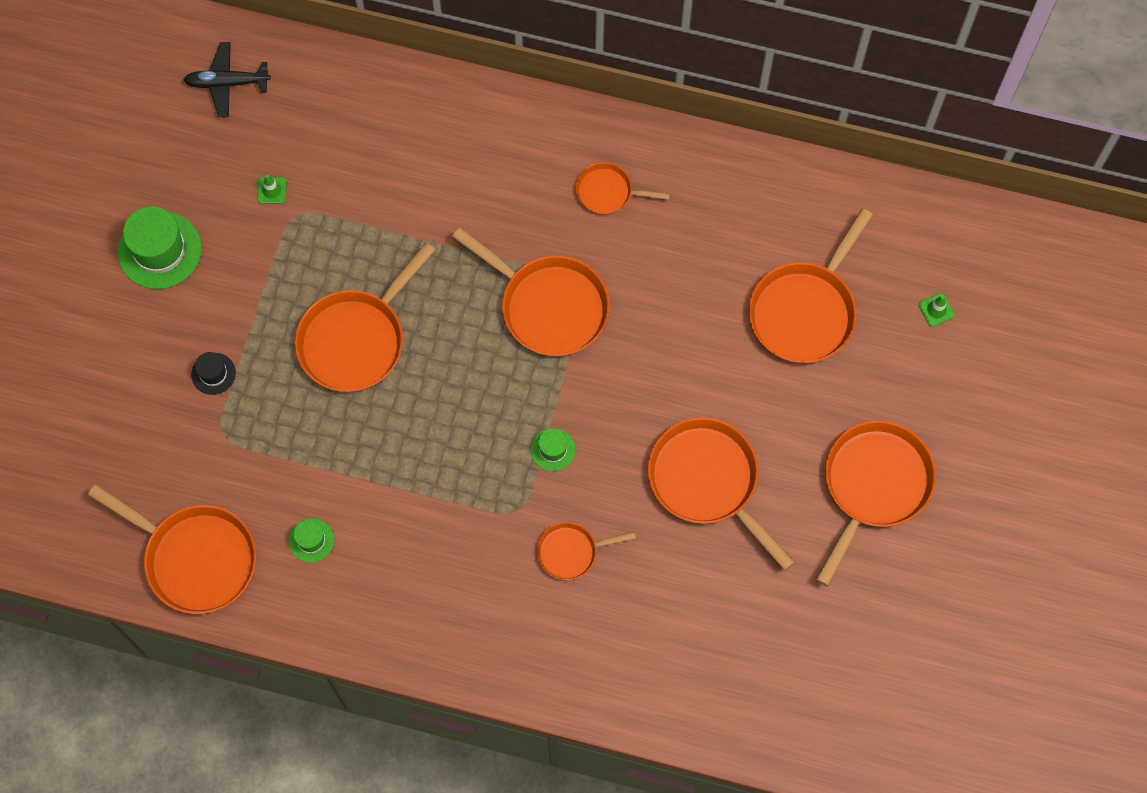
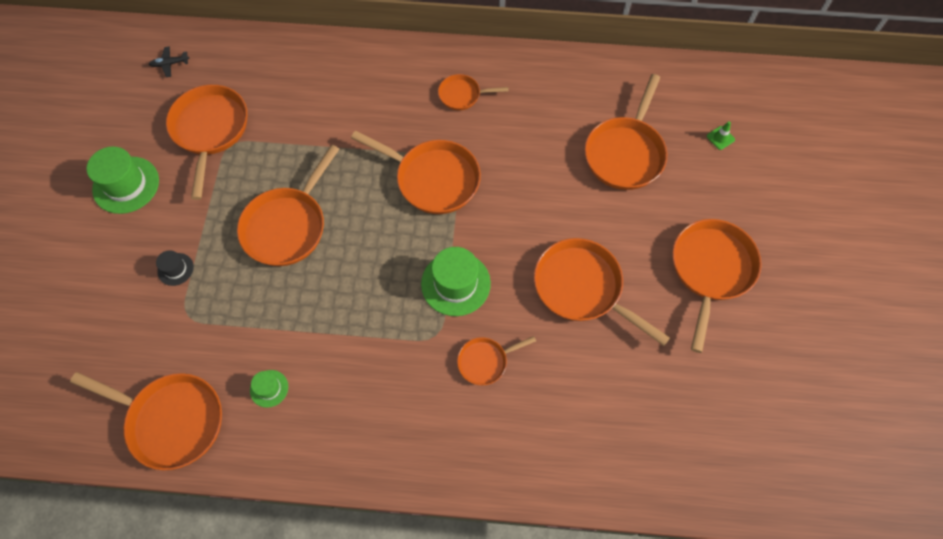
camera: 10 degrees left, 5 degrees down
(227, 83) = (170, 64): black plane -> black plane, size x0.62
(272, 190) = (210, 130): green traffic cone -> orange pan
(553, 450) = (455, 283): green hat -> green hat, size x1.93

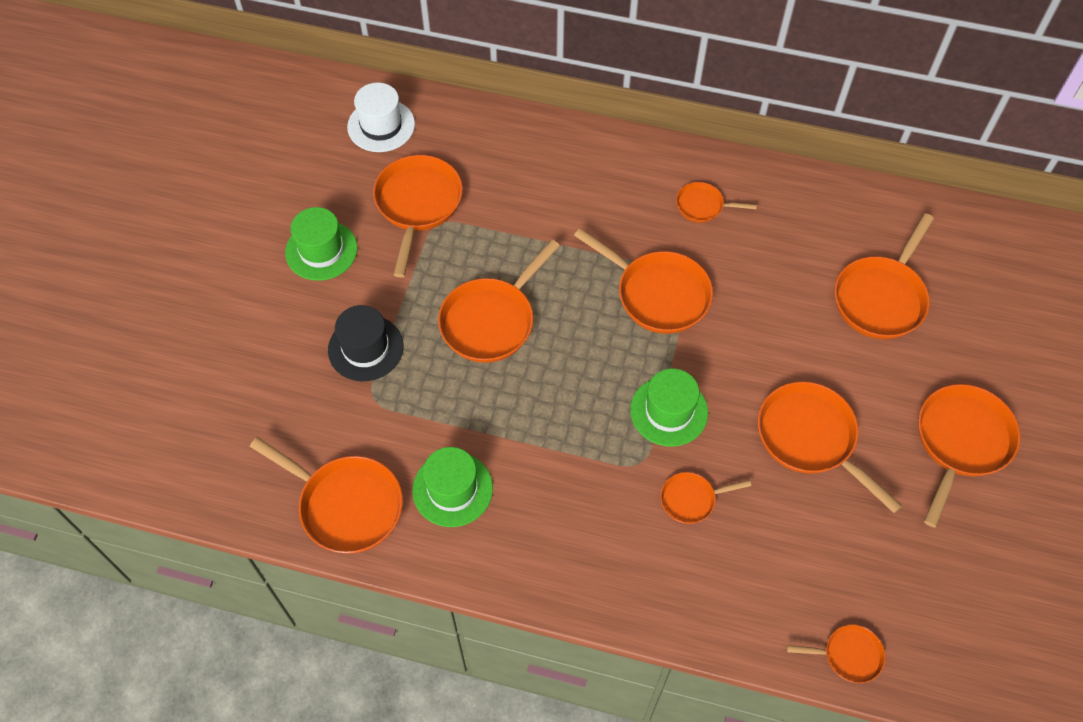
camera: 10 degrees right, 5 degrees down
(170, 64) = (381, 126): black plane -> white hat
(175, 269) = (365, 348): black hat -> black hat, size x1.93
(269, 388) = (452, 489): green hat -> green hat, size x1.93
(642, 482) = (848, 655): none -> orange pan
(720, 138) = (995, 297): green traffic cone -> none

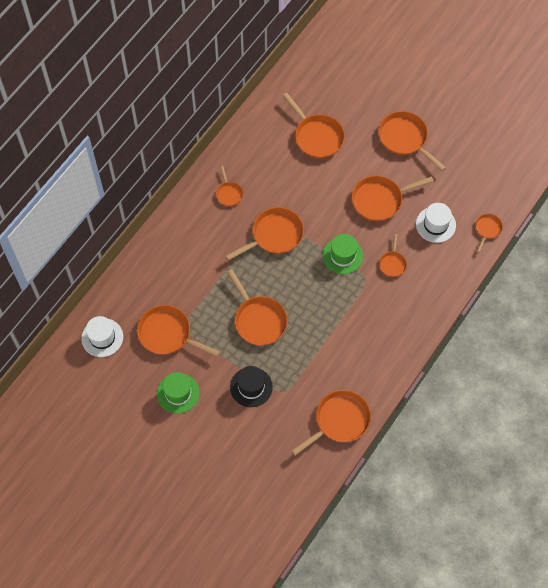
camera: 70 degrees left, 5 degrees up
(452, 489) = (348, 368): green hat -> none
(702, 206) = (229, 193): orange pan -> orange pan turned 45 degrees counterclockwise
(809, 552) = (435, 224): none -> white hat

